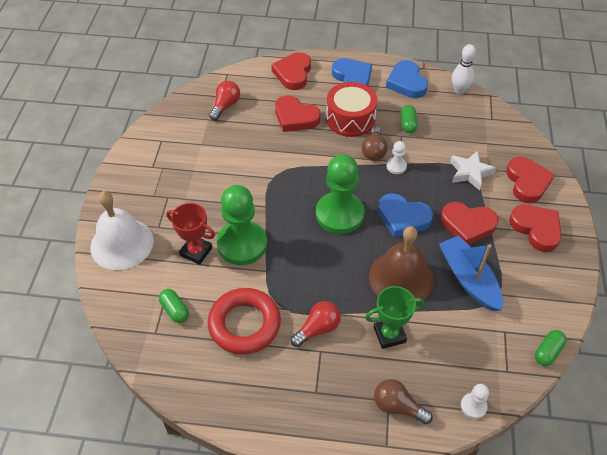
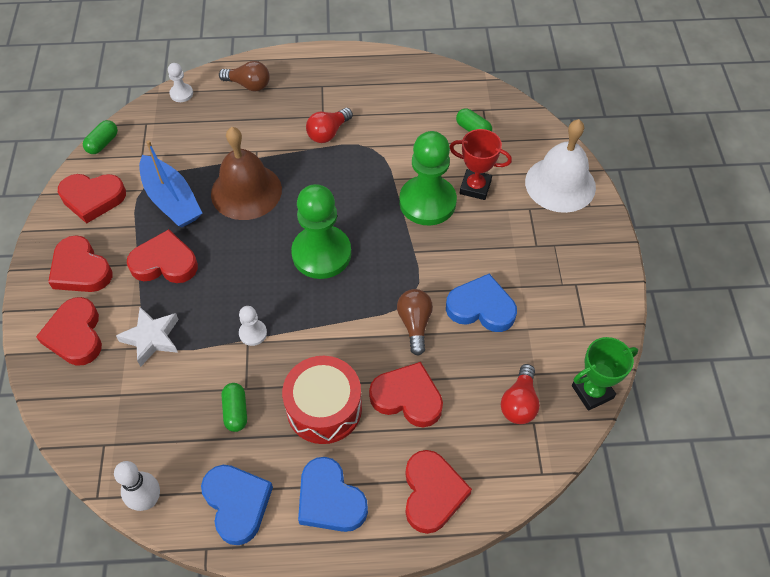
camera: 170 degrees right, 5 degrees up
(244, 324) = (400, 127): red ring -> none
(373, 151) = (285, 354): brown light bulb -> brown light bulb (415, 324)
(389, 334) = (257, 137): green trophy -> green trophy (592, 392)
(403, 218) = (244, 260): blue heart -> blue heart (481, 307)
(542, 291) = (92, 198): none -> red heart

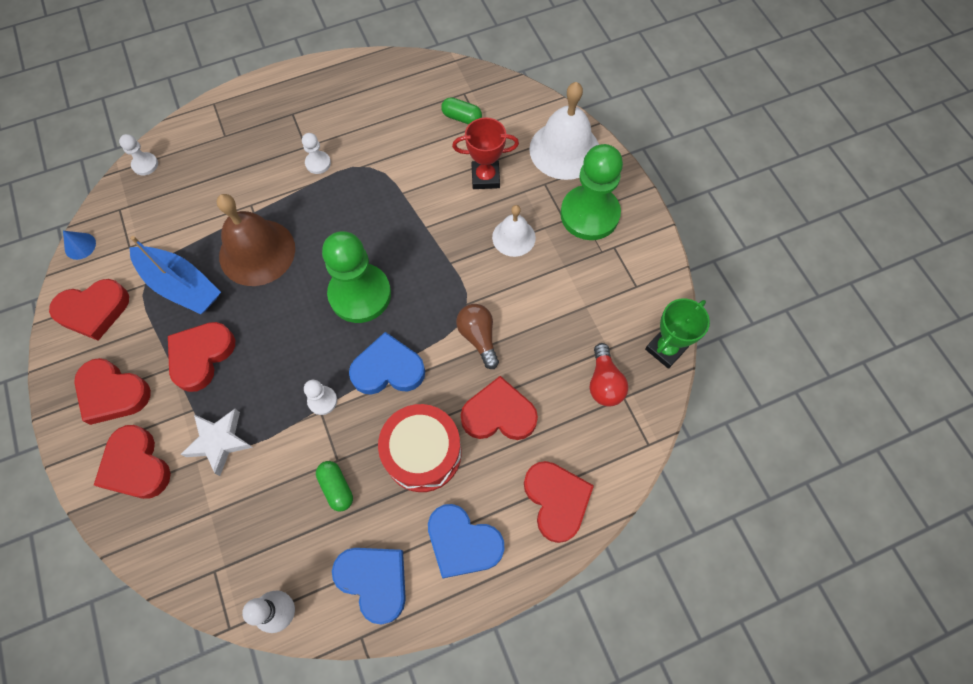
camera: 20 degrees left, 10 degrees up
(103, 143) = (80, 246): green capsule -> blue cone
(165, 263) = (201, 356): red heart -> red heart turned 45 degrees counterclockwise
(249, 85) = (214, 134): brown light bulb -> none
(328, 133) = (318, 163): red light bulb -> white pawn
(427, 202) = (445, 207): green pawn -> green pawn (589, 214)
(481, 247) = (513, 237): none -> white bell
(481, 307) = (535, 299): blue heart -> blue heart (388, 369)

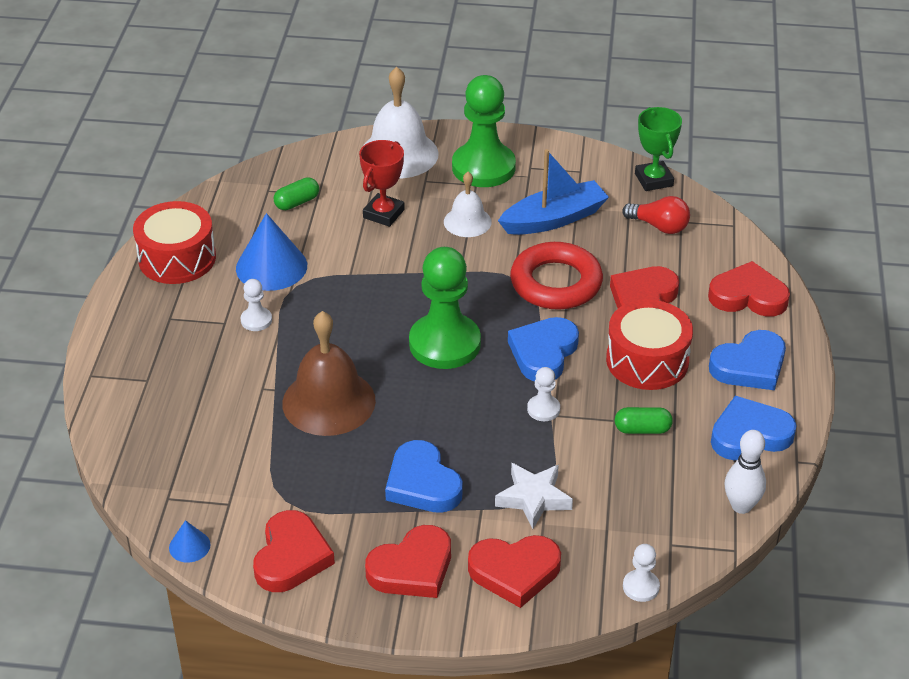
camera: 60 degrees left, 25 degrees down
(145, 165) = (124, 457): white pawn -> white pawn (641, 587)
(181, 286) = (321, 474): blue boat -> blue boat (554, 219)
(201, 356) = (422, 483): red heart -> blue heart
(355, 83) = (177, 258): none -> red drum
(380, 141) = (271, 267): none -> blue cone
(478, 337) = (556, 283): brown light bulb -> red ring

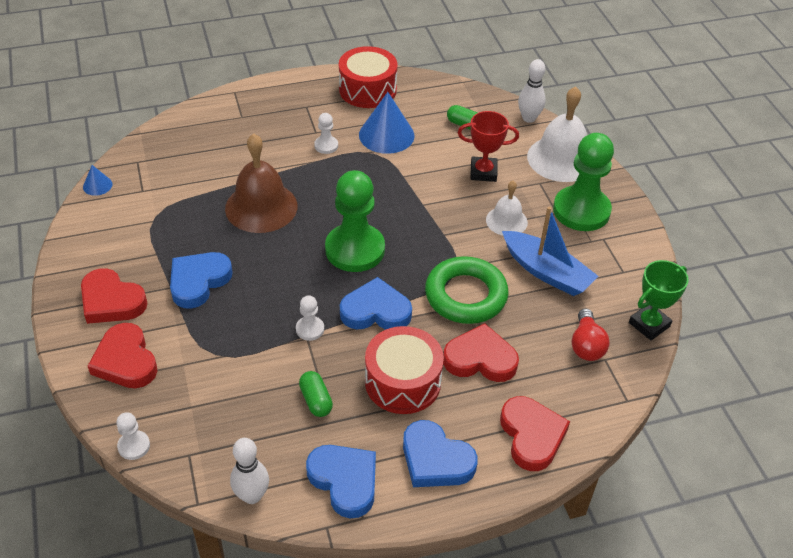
camera: 65 degrees right, 5 degrees up
(291, 557) = (103, 236): red heart -> none
(319, 153) = (529, 118): none -> white bowling pin
(533, 498) = (207, 350): white star -> none
(556, 283) = (466, 295): red ring -> green ring

